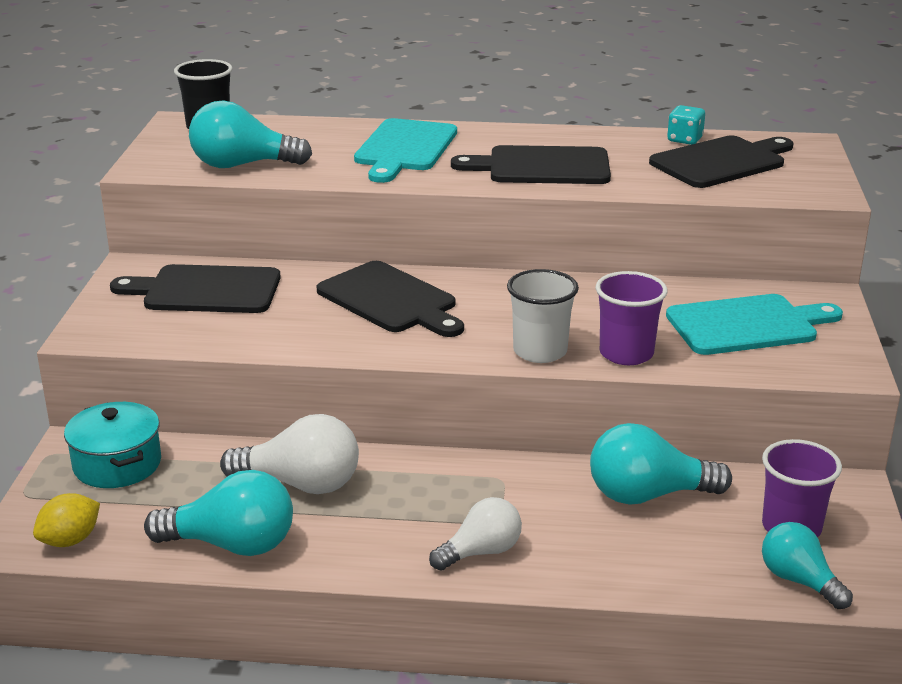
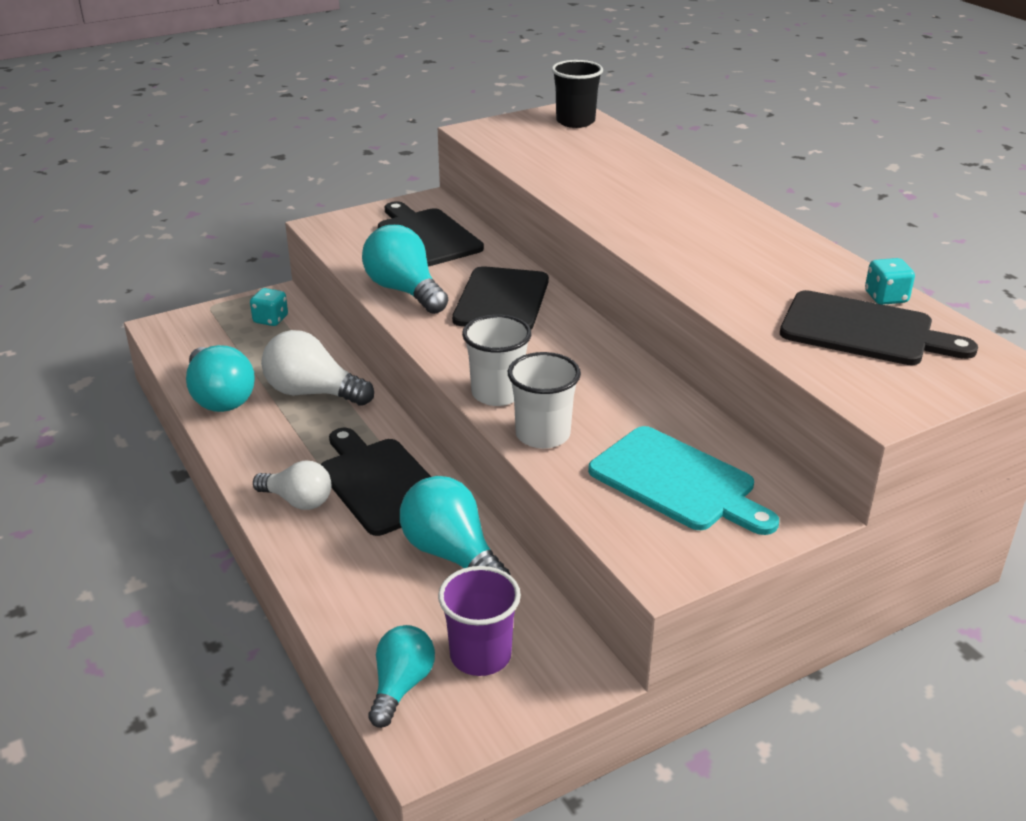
camera: 55 degrees right, 5 degrees up
(70, 540) = (177, 342): yellow lemon -> none
(117, 464) = (270, 319): turquoise pot -> turquoise dice
(242, 165) = (528, 154): turquoise light bulb -> turquoise light bulb (404, 291)
(301, 484) = (312, 393): white light bulb -> white light bulb turned 135 degrees clockwise
(404, 148) = (651, 193): turquoise cutting board -> none
(542, 166) = (707, 255): black cutting board -> black cutting board (380, 483)
(626, 354) = (542, 435): purple cup -> white cup

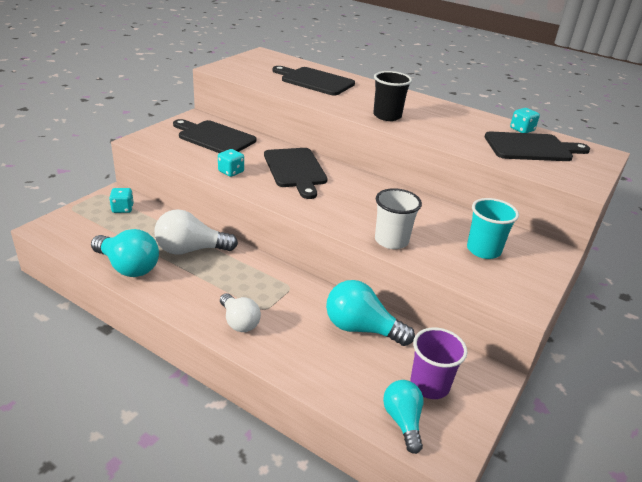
camera: 30 degrees left, 0 degrees up
(298, 501) = (239, 322): white light bulb -> white light bulb turned 60 degrees clockwise
(380, 483) = (281, 296): black cutting board -> black cutting board (315, 81)
(404, 291) = (231, 172): turquoise light bulb -> turquoise dice
(497, 393) = (343, 222): white cup -> none
(575, 121) = (272, 59): black cup -> black cup (387, 116)
(677, 482) = (483, 250): turquoise cutting board -> turquoise cup

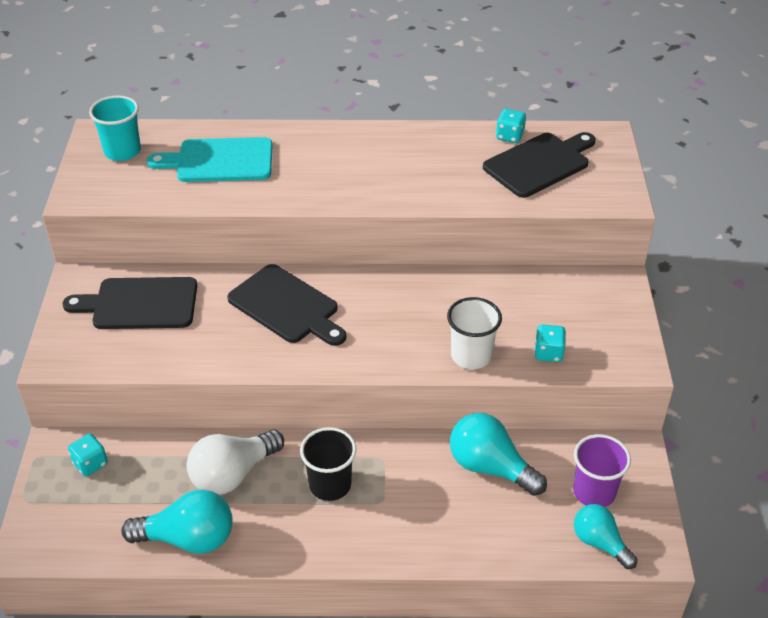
camera: 30 degrees left, 10 degrees up
(231, 172) = (219, 351): turquoise dice -> turquoise dice (548, 353)
(239, 322) = (372, 532): white light bulb -> none
(315, 81) = (219, 161): black cutting board -> turquoise cutting board
(361, 328) = (490, 467): turquoise light bulb -> turquoise light bulb turned 45 degrees clockwise
(387, 116) = (359, 187): black cup -> black cup (330, 485)
(483, 250) = (561, 318): turquoise cup -> turquoise cup (122, 151)

